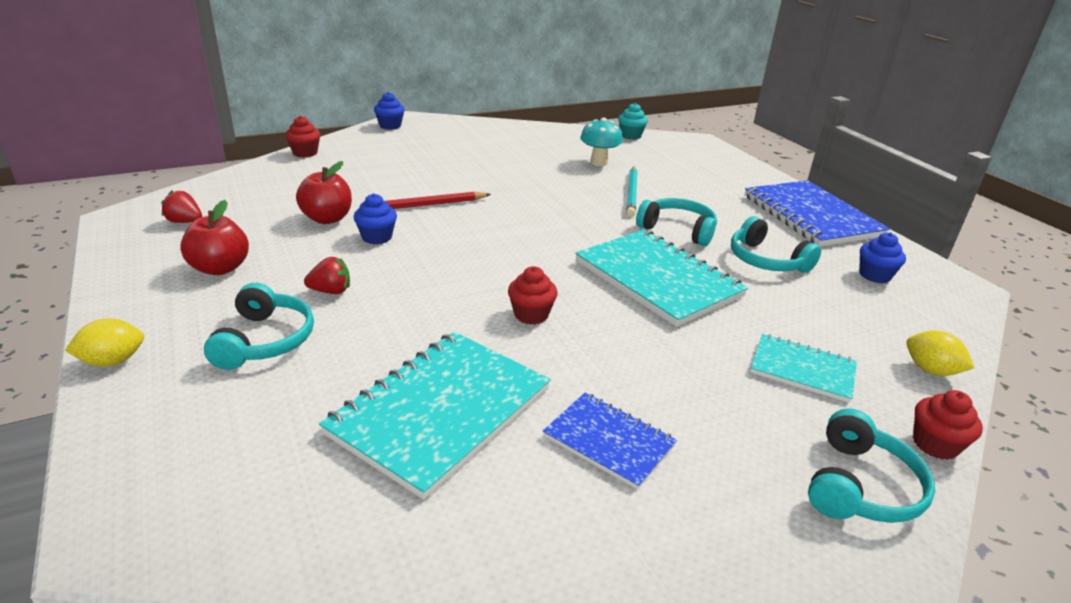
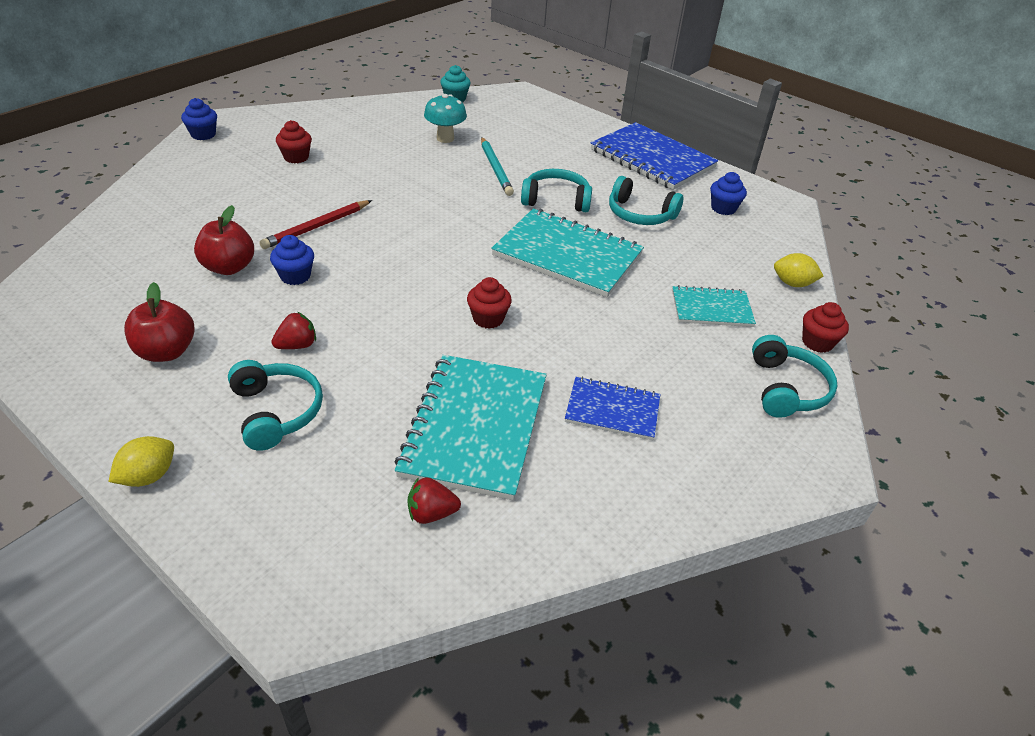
camera: 25 degrees left, 10 degrees up
(185, 222) = (78, 309): red strawberry -> red strawberry (431, 513)
(305, 153) = (137, 191): red cupcake -> red cupcake (296, 157)

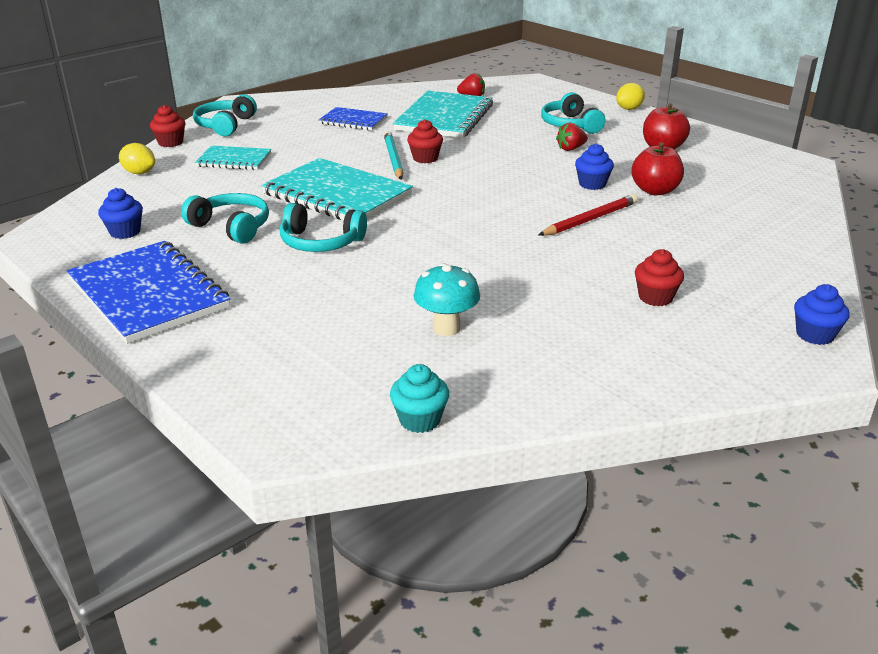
camera: 170 degrees left, 10 degrees down
(495, 169) = (382, 280): turquoise pencil -> turquoise pencil (393, 158)

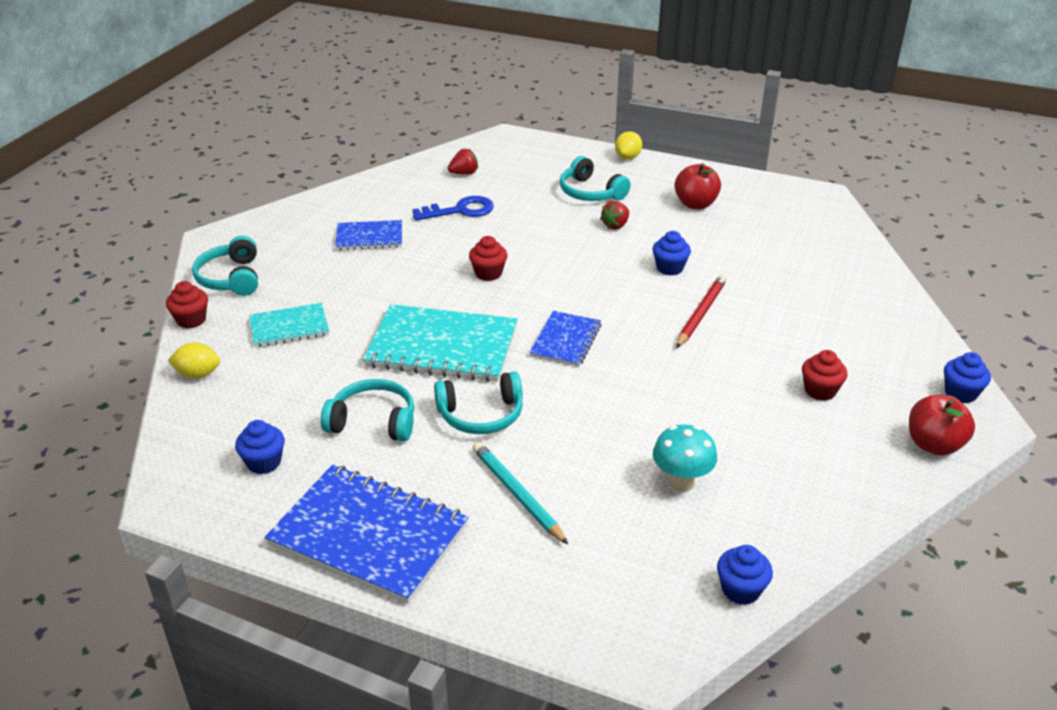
camera: 25 degrees left, 5 degrees up
(393, 158) = (457, 282): turquoise pencil -> turquoise pencil (517, 494)
(419, 420) = (740, 590): turquoise cupcake -> blue cupcake
(444, 117) = (460, 210): turquoise notebook -> blue key
(444, 212) = (565, 340): none -> blue notebook
(655, 190) = (728, 262): red apple -> red apple (934, 445)

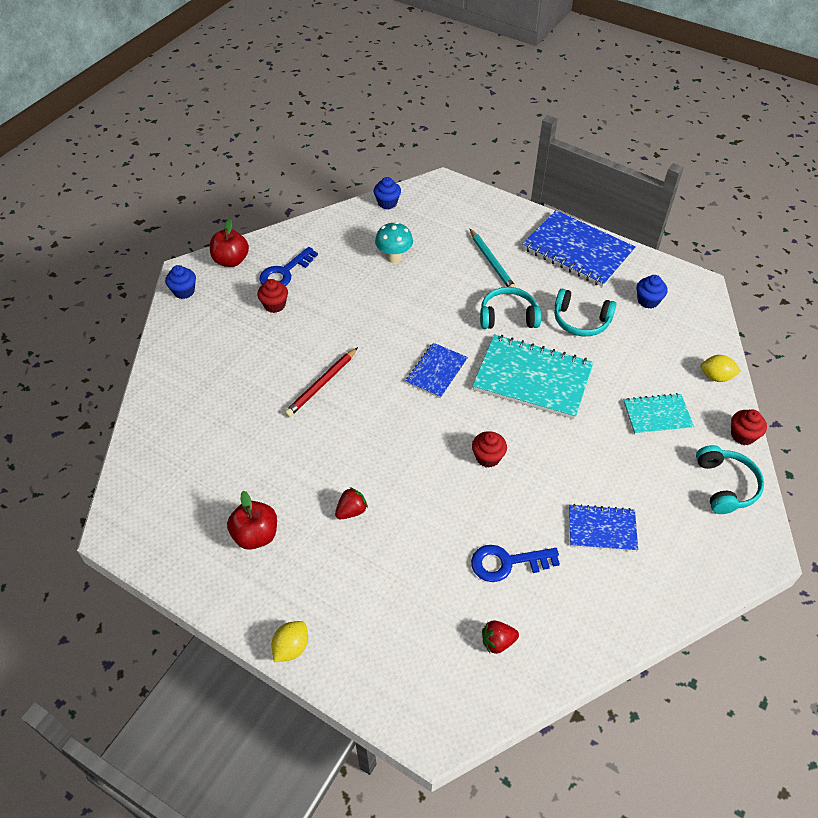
camera: 170 degrees left, 15 degrees up
(590, 192) = (359, 575): turquoise headphones -> none
(669, 268) = (324, 441): blue cupcake -> none
(839, 437) = (285, 272): none -> blue key

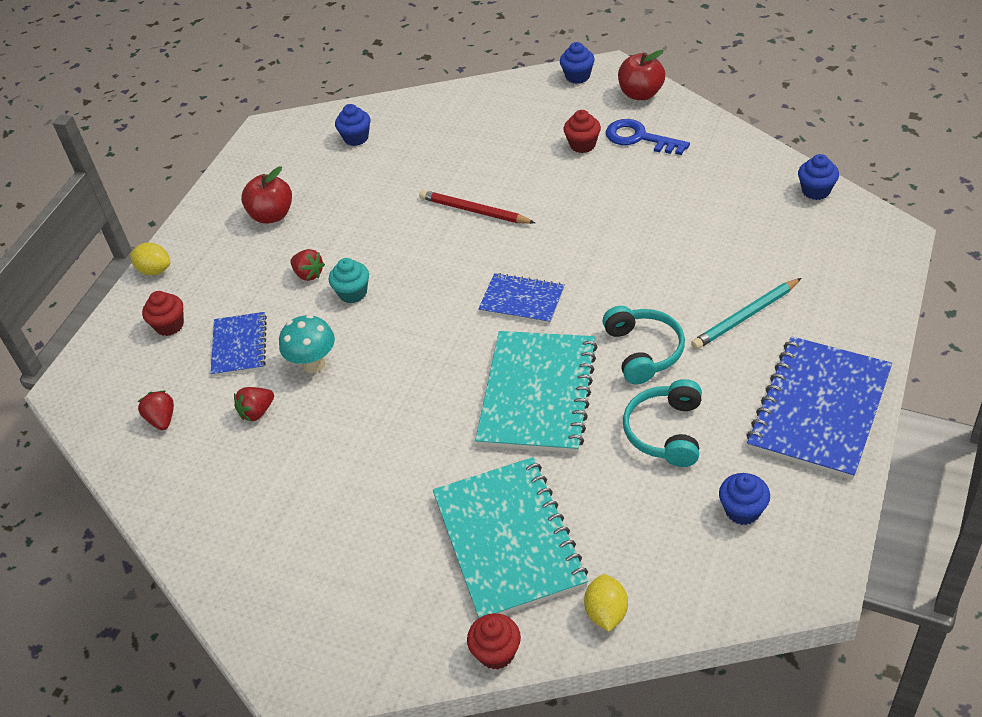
camera: 85 degrees right, 5 degrees down
(175, 456) = (356, 138): none -> blue cupcake
(388, 480) = (353, 293): none -> turquoise cupcake
(394, 257) = (709, 221): turquoise mushroom -> turquoise mushroom (313, 364)
(488, 457) = (399, 371): red cupcake -> red cupcake (169, 325)
(507, 563) = (257, 412): blue key -> red strawberry
(602, 529) = (311, 495): blue notebook -> blue notebook (239, 346)
(657, 415) = (508, 540): turquoise notebook -> turquoise notebook, size x1.80
(725, 485) = (400, 631): turquoise headphones -> none

